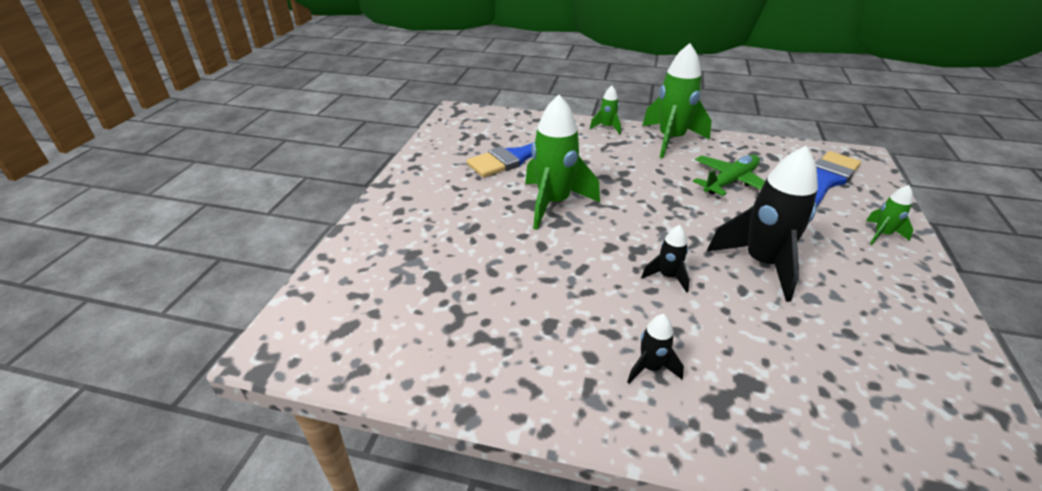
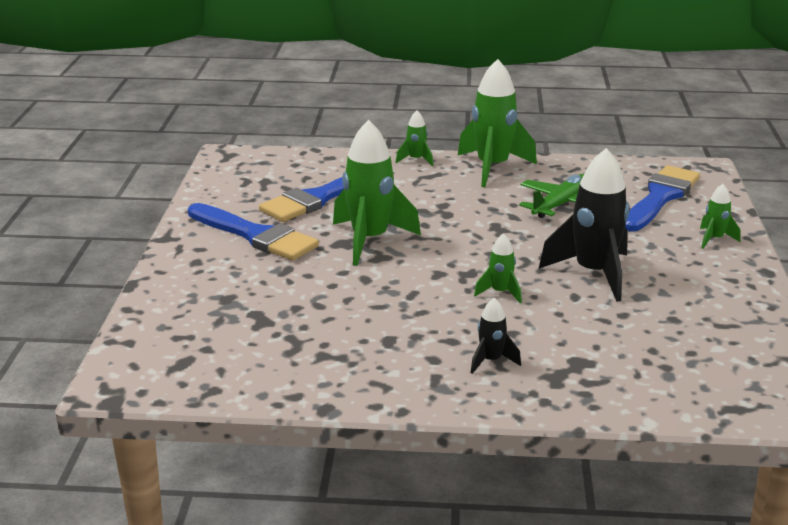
camera: 10 degrees left, 10 degrees down
(456, 188) = (255, 235): none -> blue brush
(667, 276) = (500, 292): black rocket -> green rocket

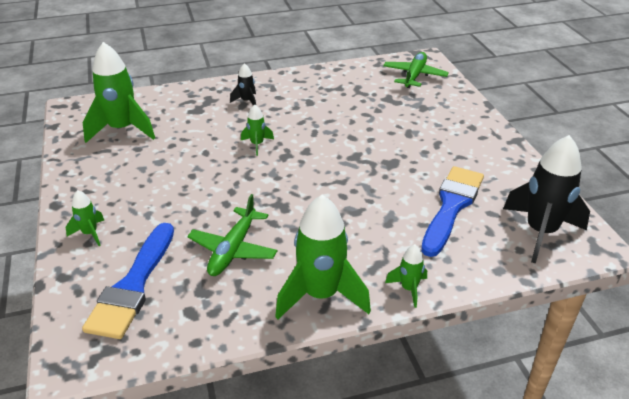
camera: 160 degrees right, 10 degrees up
(177, 352) = (414, 76): none -> green plane
(255, 235) = (459, 156): blue brush -> none
(369, 240) = (373, 169): green rocket -> green rocket (122, 130)
(593, 273) = (194, 174): black rocket -> black rocket (540, 232)

